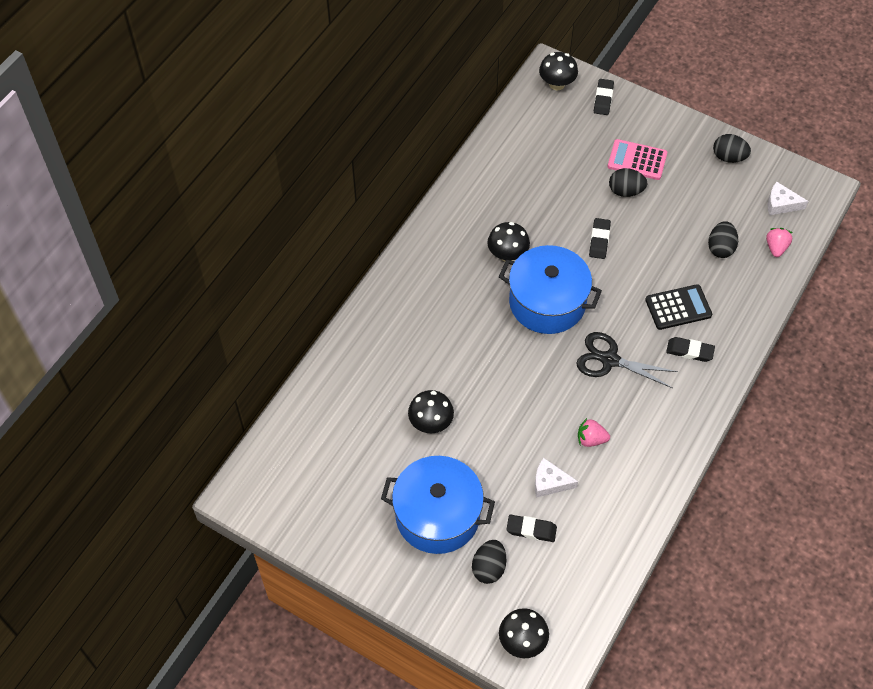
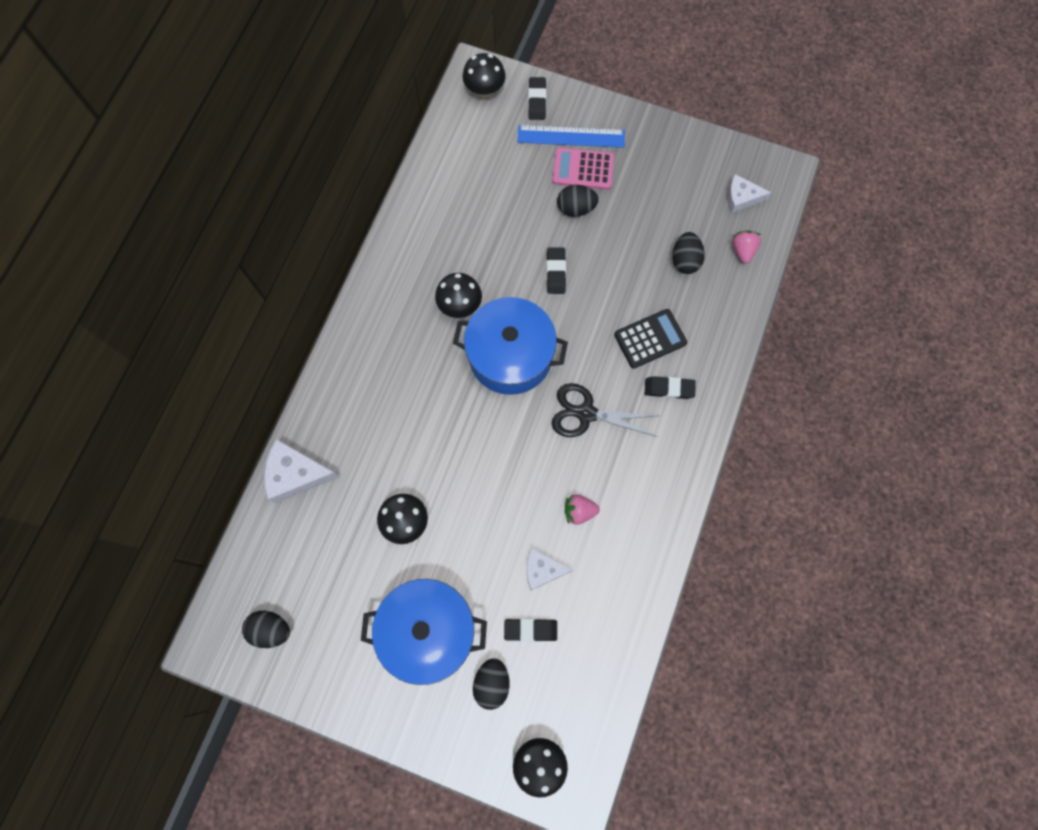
camera: 10 degrees left, 15 degrees up
(338, 369) = (296, 474): none -> white cheese
(630, 132) = (571, 136): none -> blue ruler
(728, 157) = (679, 151): black egg -> black egg (271, 629)

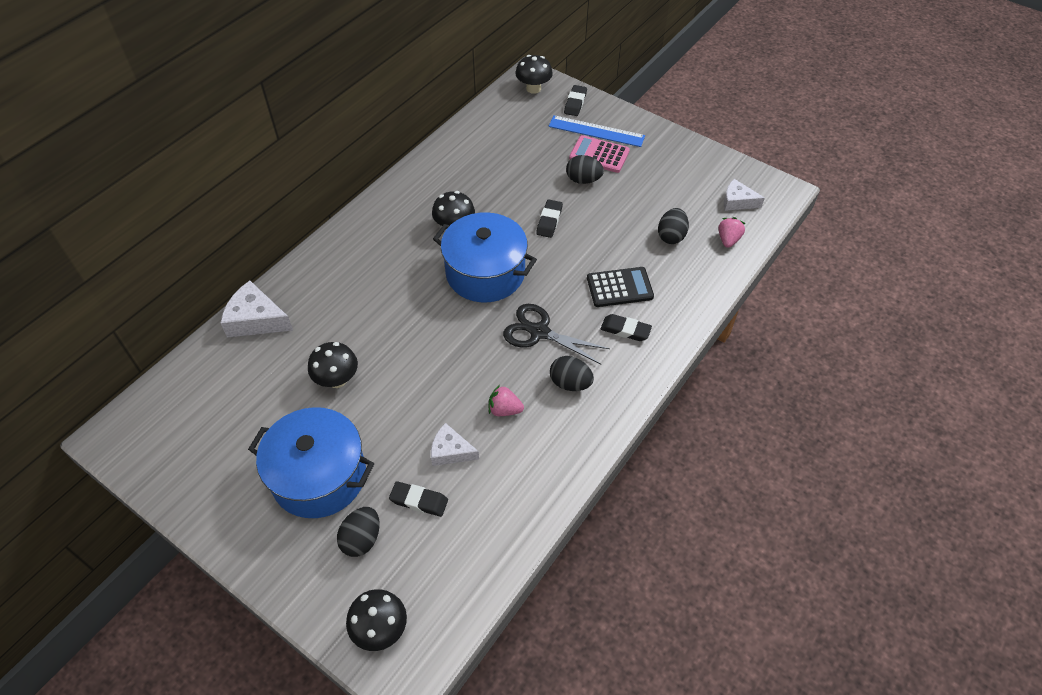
camera: 15 degrees right, 20 degrees down
(271, 629) = (174, 437): black egg -> black egg (570, 383)

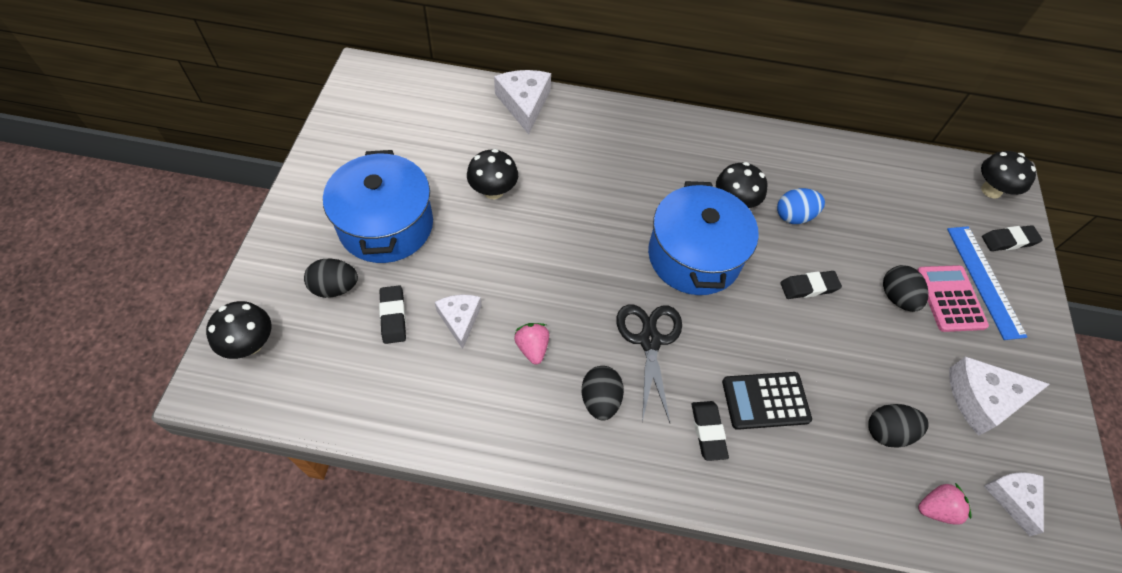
camera: 60 degrees right, 5 degrees up
(488, 199) = (794, 216): none -> blue egg
(619, 287) = (765, 401): black calculator -> black calculator turned 120 degrees clockwise
(673, 179) = (982, 399): none -> white cheese

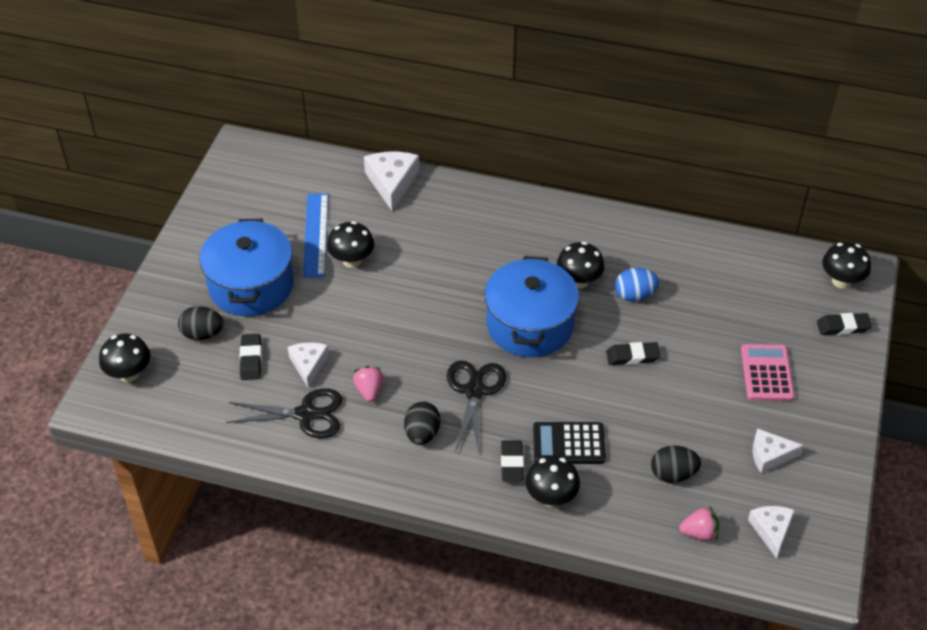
camera: 10 degrees right, 10 degrees down
(463, 384) = (306, 414): none -> black scissors
(761, 474) = (551, 497): none -> black mushroom
(896, 297) = (715, 369): black egg -> none
(982, 399) = (769, 455): white cheese -> white cheese, size x0.65
(985, 280) = (806, 360): blue ruler -> blue ruler (316, 235)

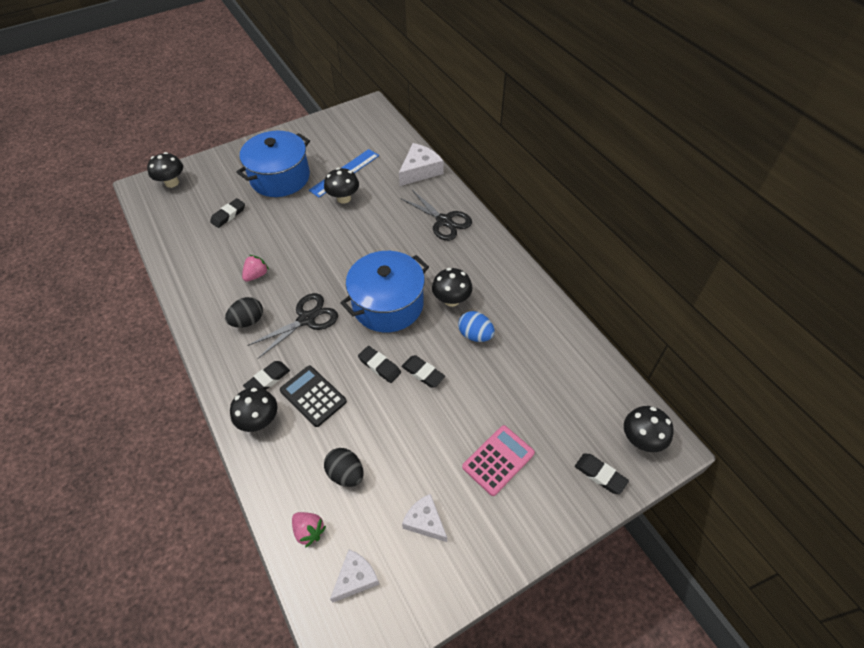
camera: 45 degrees right, 5 degrees up
(202, 334) = (226, 186): black egg -> none
(306, 414) = (212, 263): black scissors -> black scissors (444, 221)
(308, 365) = (249, 238): white cheese -> none
(591, 378) = (379, 366): none -> black eraser

